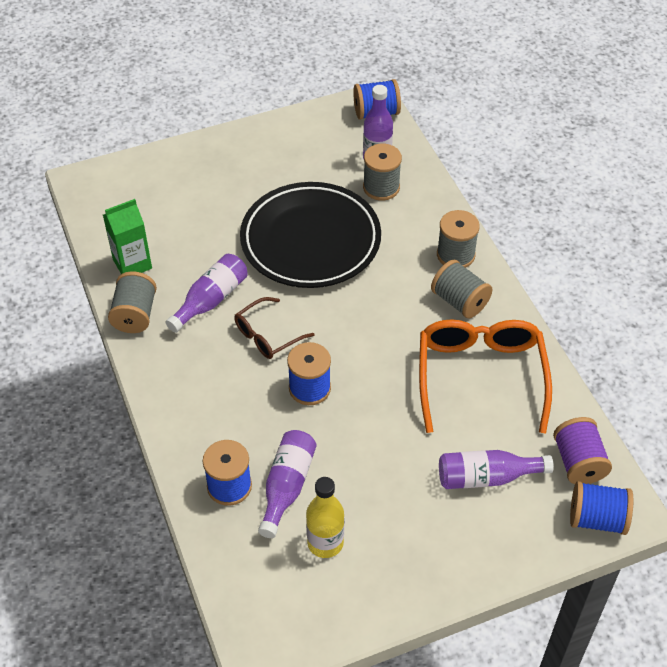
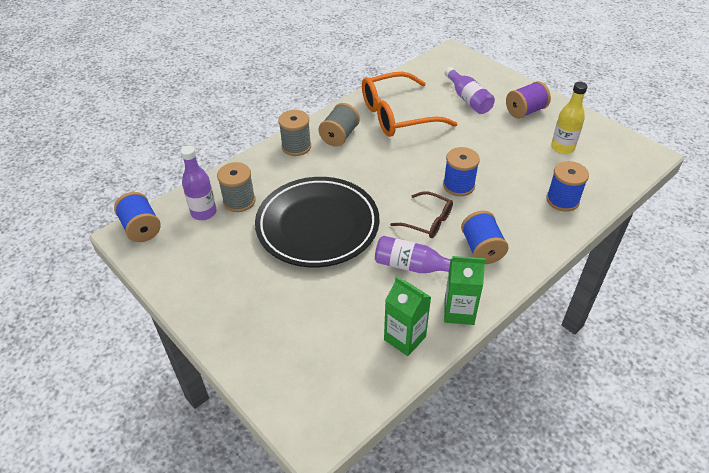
camera: 110 degrees left, 5 degrees down
(135, 315) = (459, 311): grey spool -> green carton
(287, 487) = (540, 174): purple bottle -> none
(578, 462) = (433, 71): purple spool -> purple spool (525, 111)
(597, 519) = (464, 61): blue spool -> blue spool (482, 249)

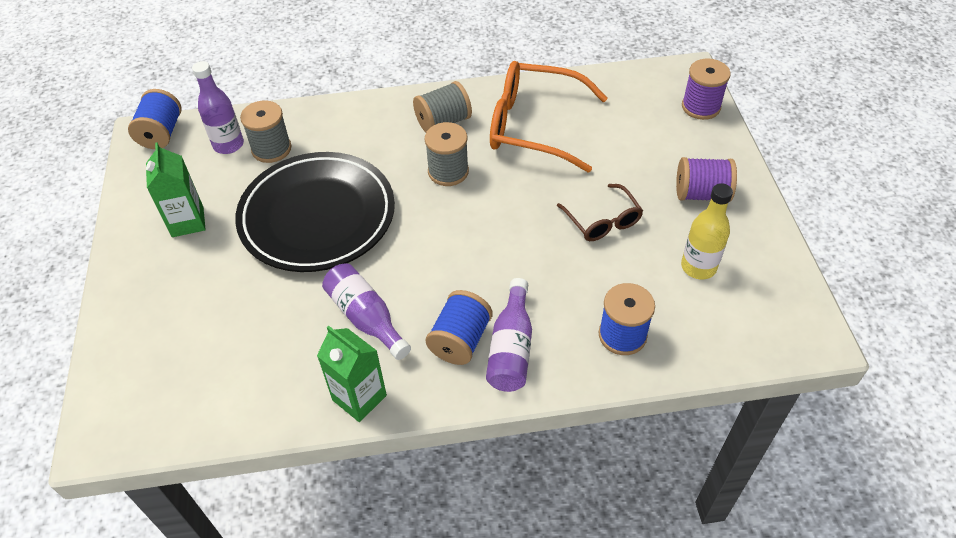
camera: 35 degrees right, 5 degrees up
(296, 146) = (386, 113): grey spool -> grey spool (448, 171)
(405, 338) = (276, 392): green carton -> green carton (187, 222)
(427, 221) = (435, 273): brown glasses -> brown glasses (602, 221)
(458, 185) = (514, 249): blue spool -> none
(468, 99) = (643, 144): purple bottle -> purple bottle (511, 348)
(478, 68) = (701, 107): none -> purple spool

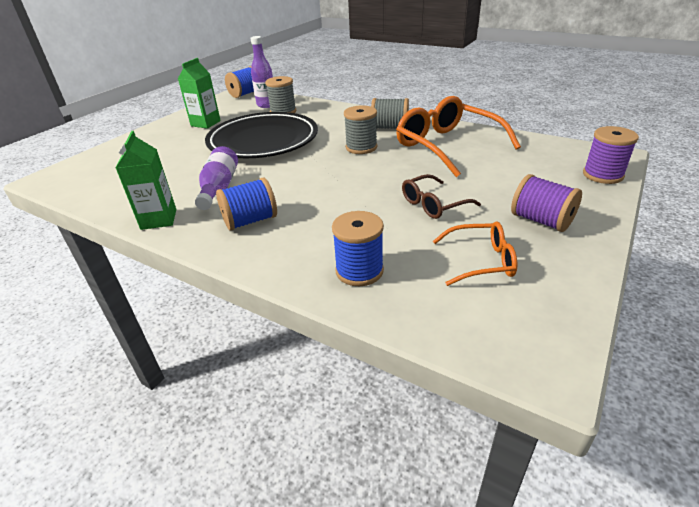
camera: 40 degrees right, 15 degrees down
(511, 348) = (273, 239): purple bottle -> none
(602, 221) = (433, 204): brown glasses -> brown glasses turned 45 degrees clockwise
(698, 267) = (481, 261): yellow bottle -> orange glasses

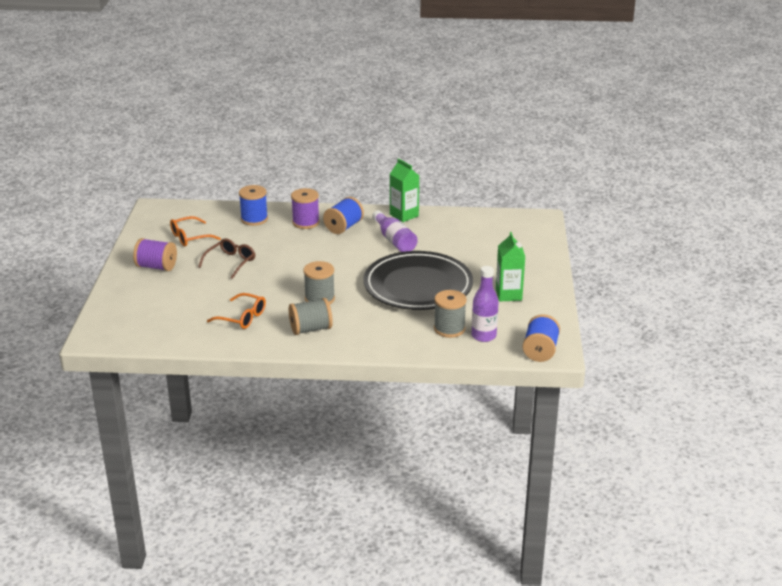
camera: 150 degrees right, 5 degrees down
(447, 146) = (242, 317): orange glasses -> orange glasses, size x0.54
(602, 175) = (108, 313): purple spool -> purple spool (306, 222)

